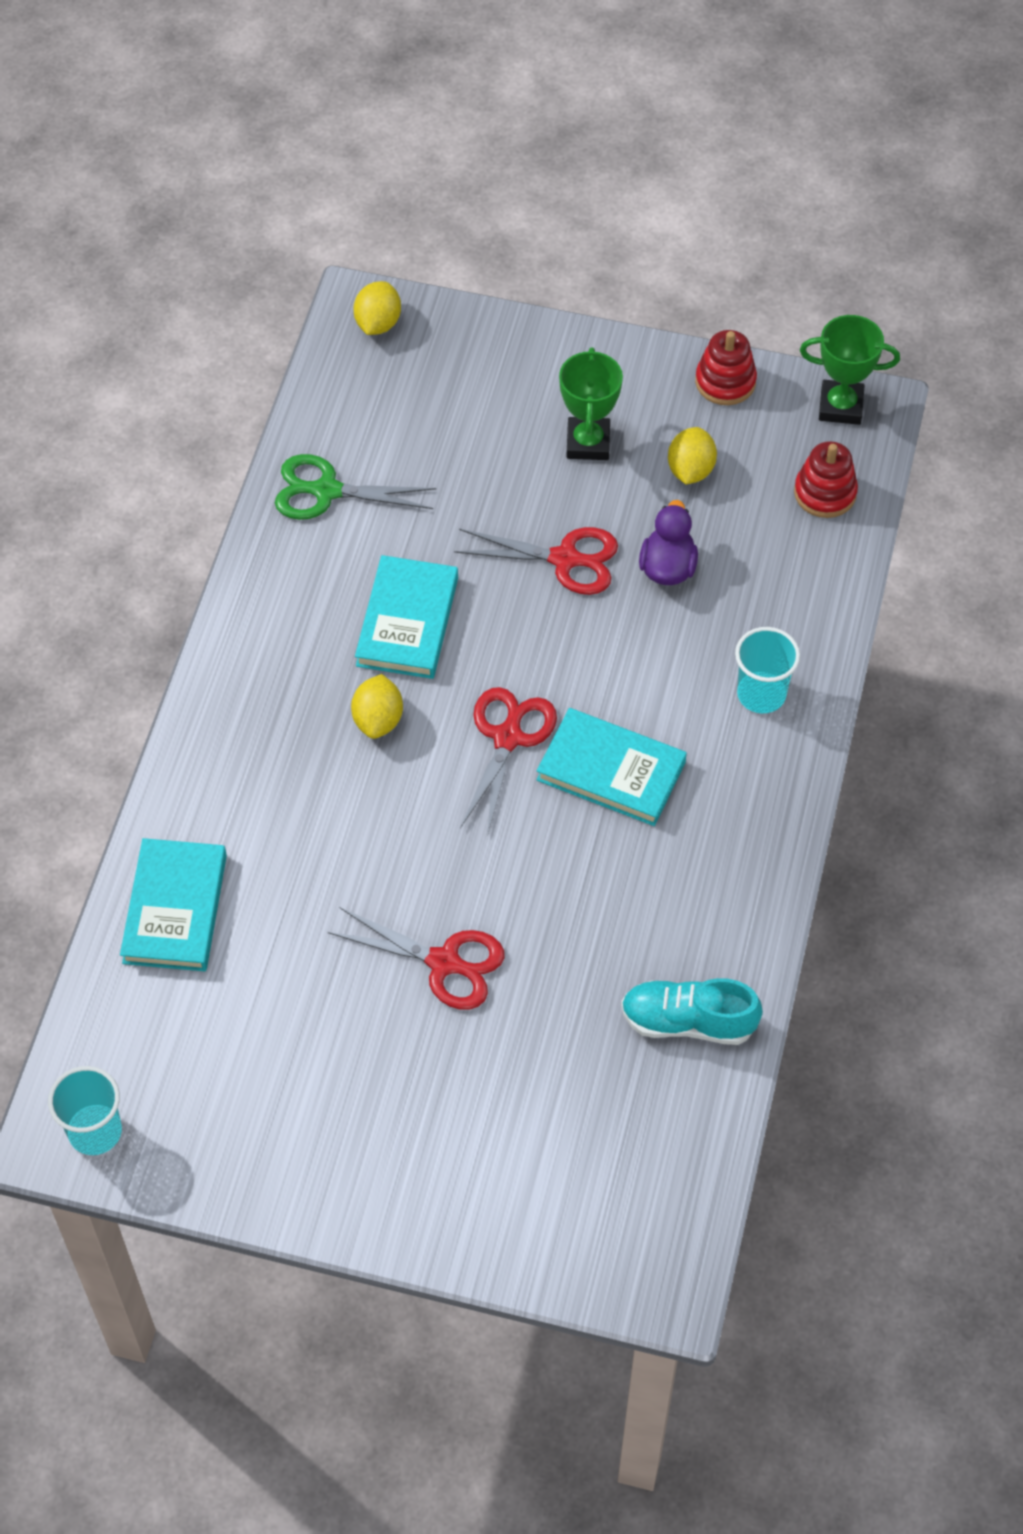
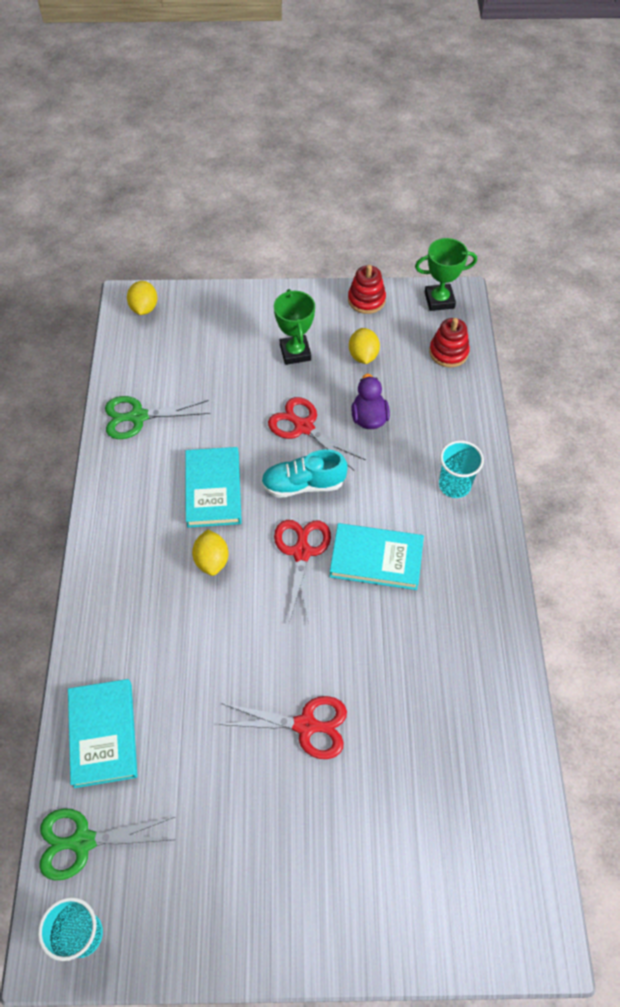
camera: 15 degrees left, 0 degrees up
(119, 1028) = (82, 841): none -> green scissors
(565, 559) = (303, 427): red scissors -> red scissors turned 135 degrees counterclockwise
(688, 1021) = (486, 725): turquoise shoe -> turquoise shoe (303, 484)

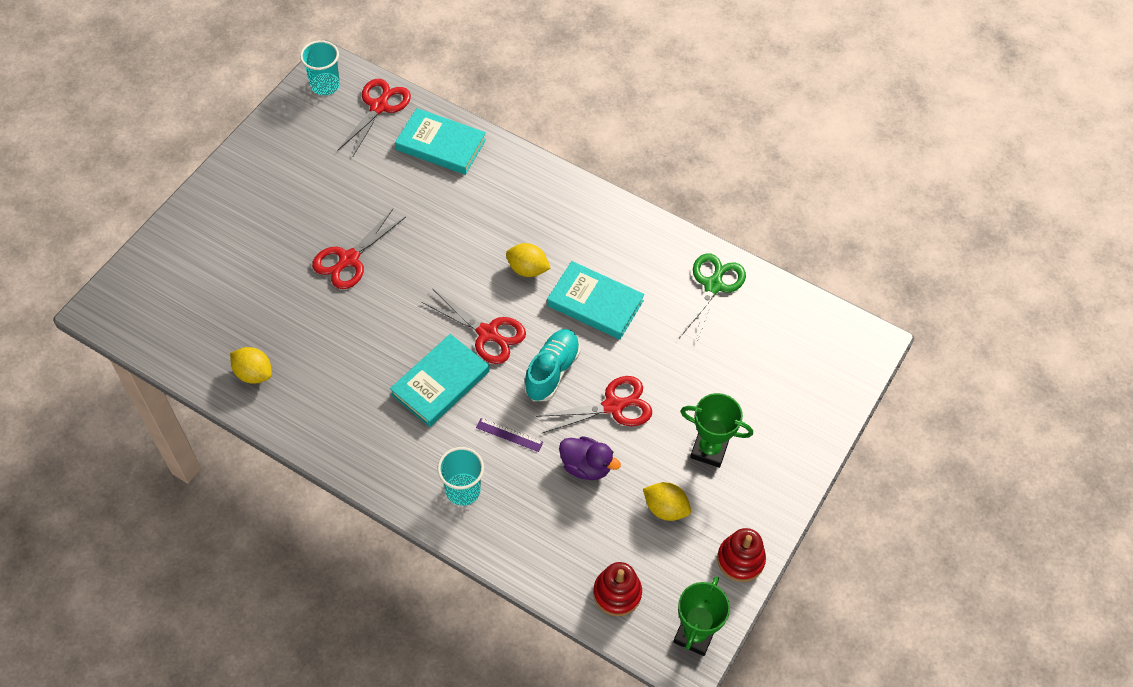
camera: 120 degrees right, 0 degrees up
(82, 841) = (379, 106): green scissors -> red scissors
(144, 308) = (851, 350): yellow lemon -> yellow lemon (254, 373)
(383, 481) = (509, 435): none -> purple ruler

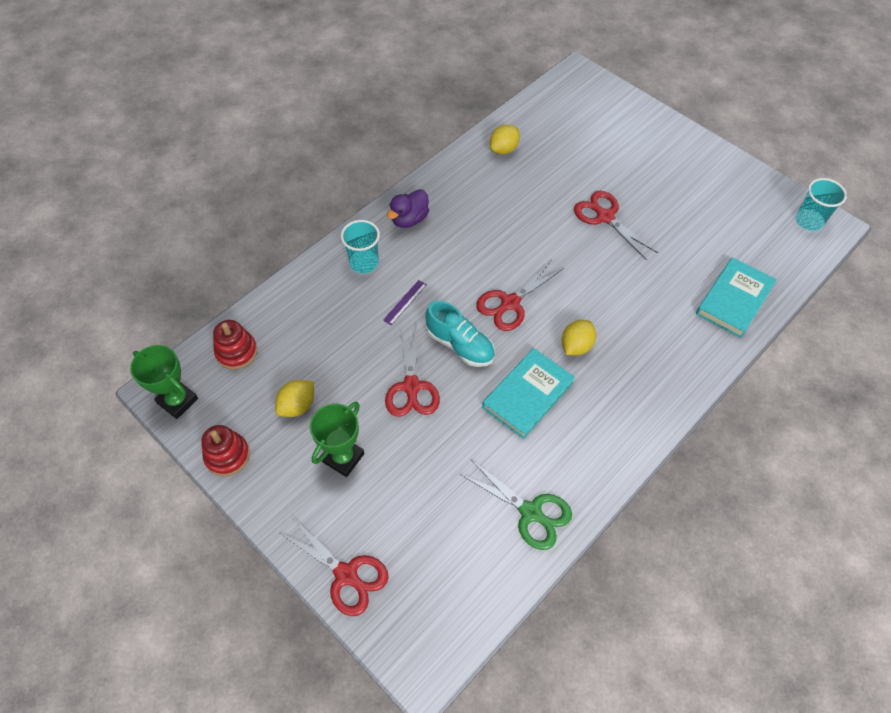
camera: 105 degrees right, 0 degrees up
(379, 106) = (783, 258): red scissors -> red scissors (346, 575)
(440, 383) = (468, 262): turquoise book -> none
(586, 466) = (358, 353): purple duck -> purple duck (409, 219)

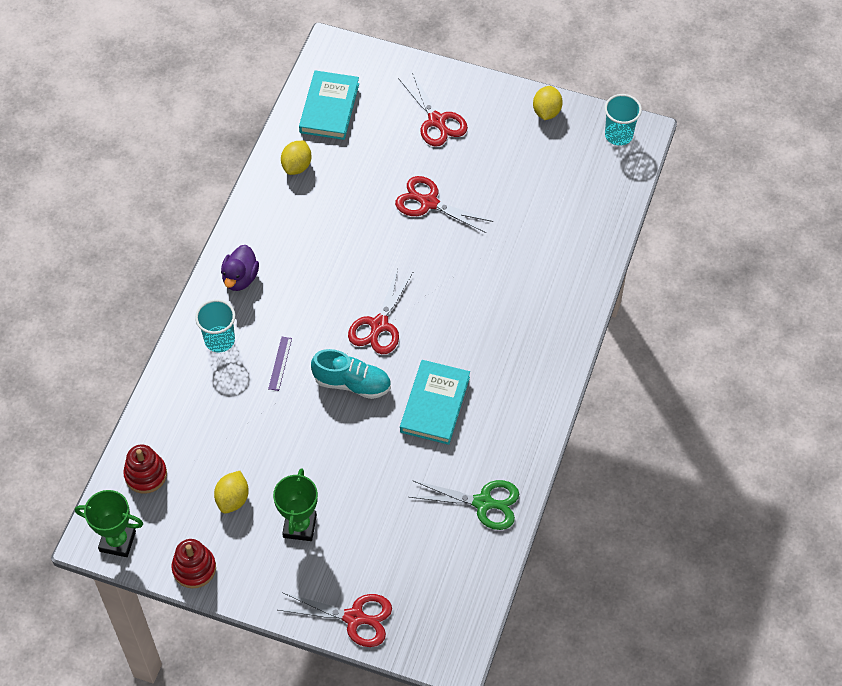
camera: 25 degrees left, 0 degrees up
(411, 387) = (327, 440): red scissors -> red scissors (437, 121)
(576, 346) = (457, 342): yellow lemon -> yellow lemon (546, 112)
(734, 300) = (580, 242): turquoise book -> turquoise book (329, 108)

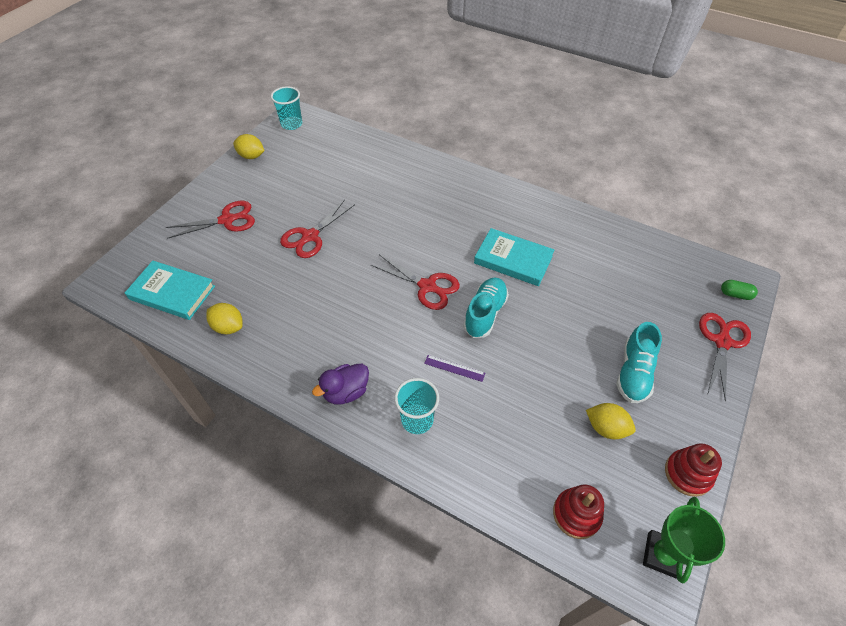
camera: 80 degrees left, 5 degrees down
(240, 278) = (346, 392): purple duck -> purple duck turned 120 degrees clockwise
(299, 526) = (634, 373): green trophy -> turquoise shoe
(427, 641) = (735, 294): none -> green capsule
(483, 503) = (606, 242): green scissors -> none

